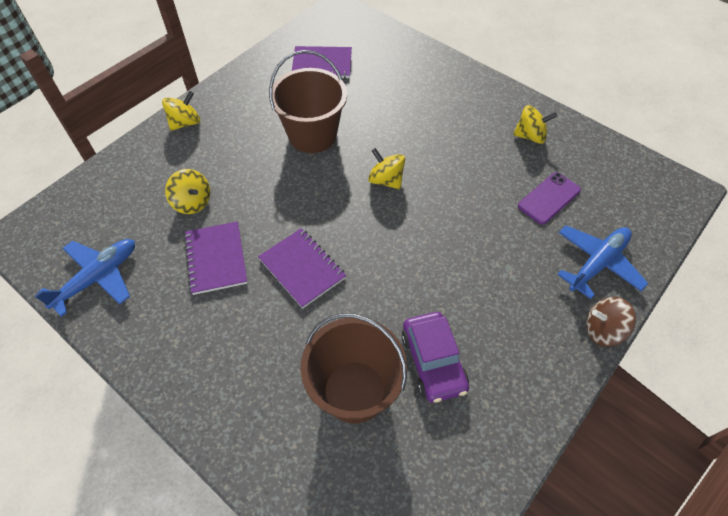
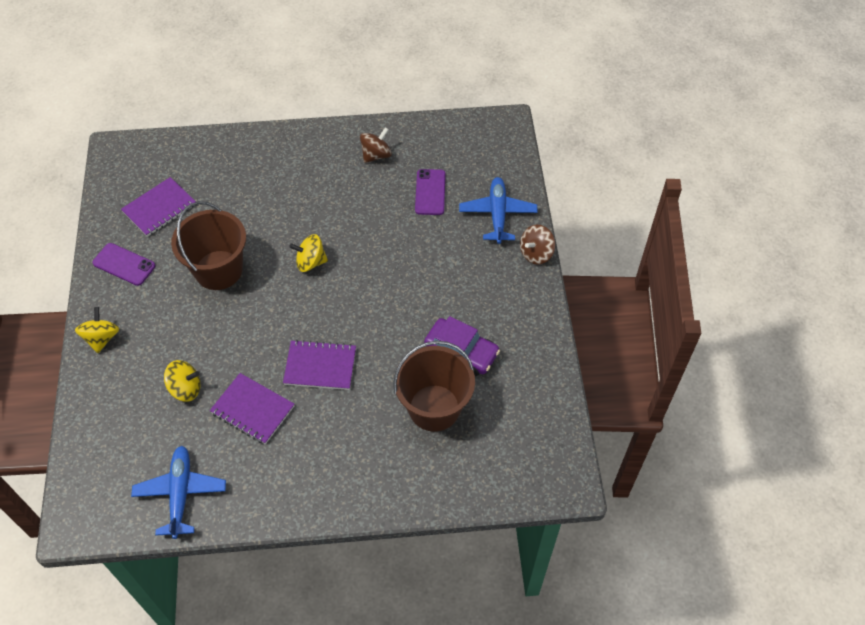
camera: 45 degrees left, 0 degrees up
(256, 85) = (124, 264): none -> purple phone
(530, 136) = (376, 155): yellow spinning top -> brown spinning top

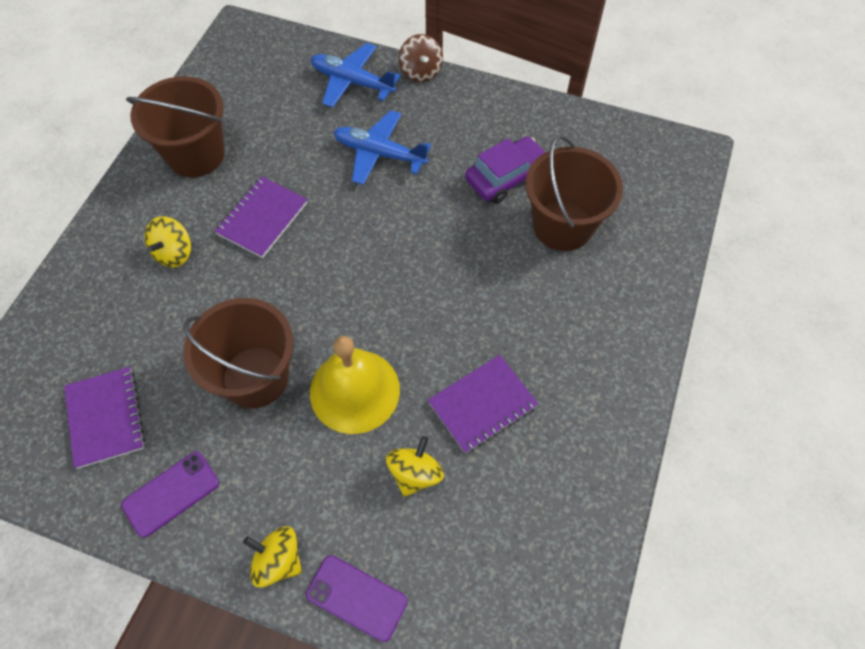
camera: 65 degrees left, 5 degrees up
(180, 493) = (564, 526): blue plane -> blue plane (379, 153)
(232, 329) = (354, 390): none -> yellow bell
(310, 262) = (306, 272): yellow spinning top -> yellow spinning top (174, 253)
(320, 366) = (458, 313): purple notebook -> purple notebook (262, 218)
(376, 155) = (196, 154): brown spinning top -> brown bucket
(430, 192) = (284, 126): purple phone -> purple phone (356, 597)

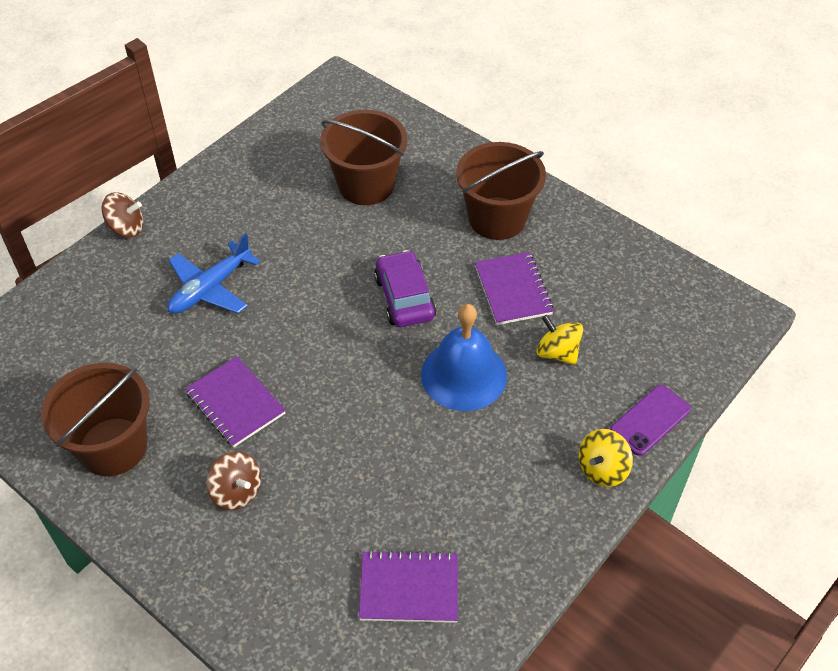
camera: 70 degrees left, 10 degrees down
(171, 494) = (512, 542): purple phone -> none
(174, 253) = (236, 492): yellow spinning top -> brown spinning top
(255, 377) = (417, 448): brown bucket -> brown bucket (497, 218)
(352, 82) = (102, 286): blue plane -> none
(354, 390) = (464, 375): yellow bell -> blue bell
(506, 177) = (294, 205): purple car -> purple car (404, 297)

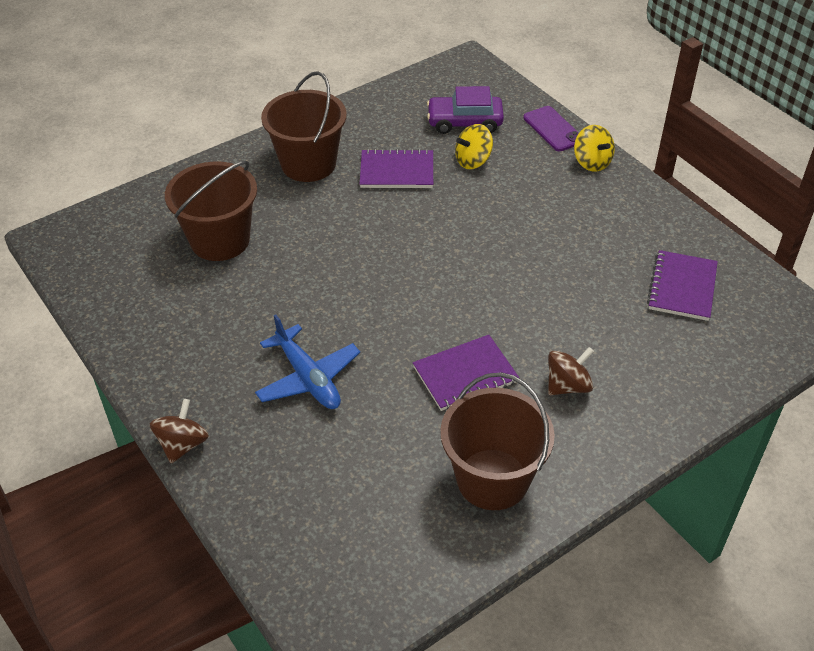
camera: 75 degrees left, 5 degrees down
(404, 297) = (378, 238): purple car -> purple car (464, 122)
(464, 375) = (479, 218): blue bell -> none

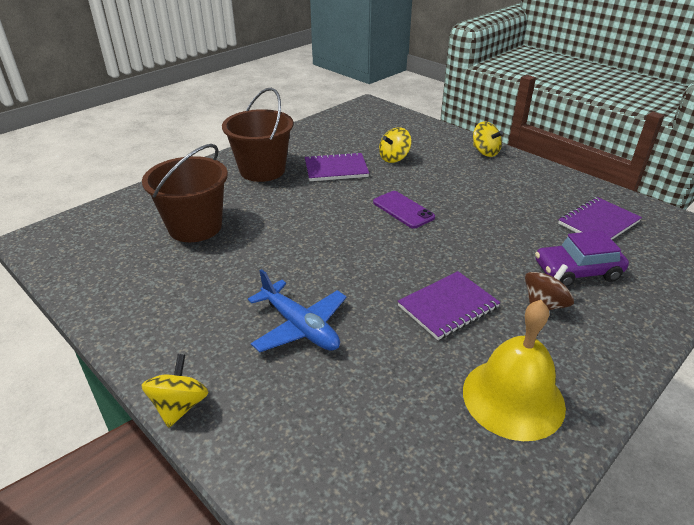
camera: 10 degrees left, 10 degrees down
(183, 444) = (180, 406): brown spinning top -> yellow spinning top
(464, 122) = (379, 136): purple car -> purple car (577, 271)
(492, 479) = (513, 398): brown bucket -> yellow bell
(553, 129) = (446, 136): purple phone -> purple phone (403, 210)
(682, 287) = (598, 223): purple notebook -> purple notebook turned 45 degrees clockwise

